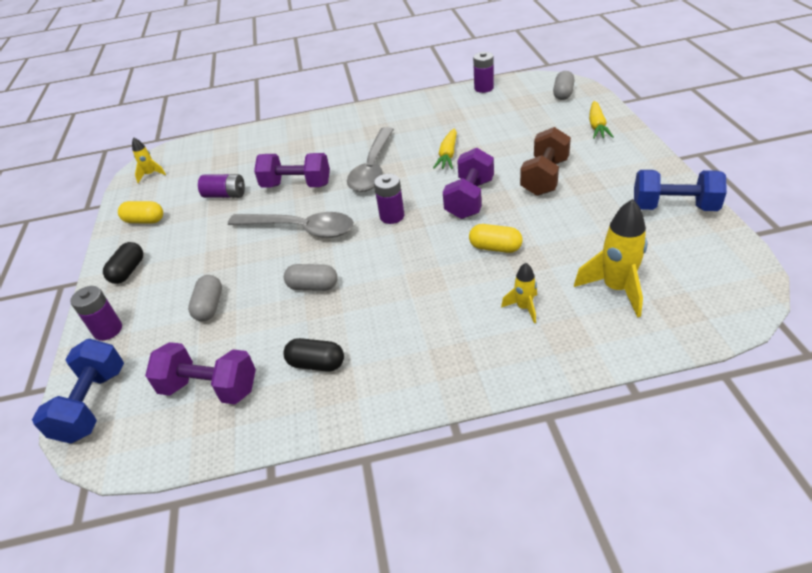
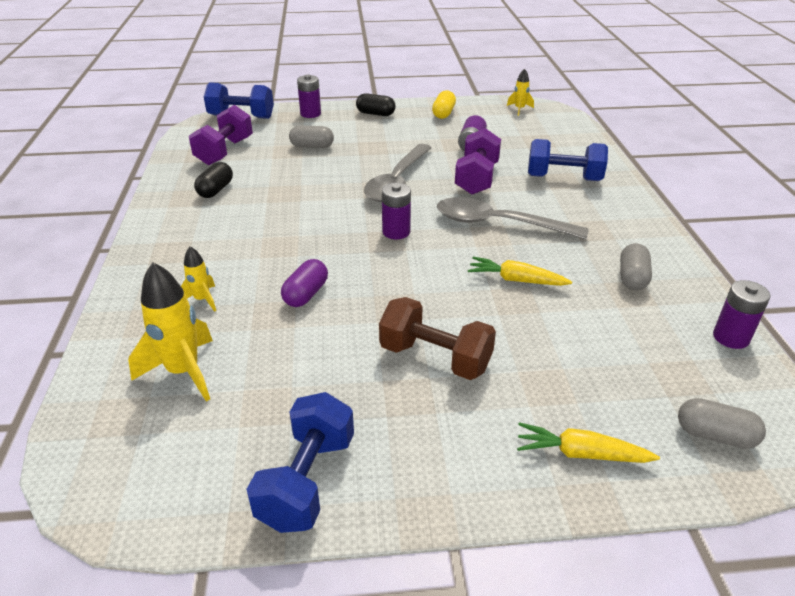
camera: 90 degrees right, 5 degrees down
(298, 144) = (563, 178): none -> blue dumbbell
(313, 286) = (308, 188): grey capsule -> grey capsule (632, 278)
(470, 199) = (407, 287): purple dumbbell -> none
(495, 248) = (306, 294): yellow capsule -> purple capsule

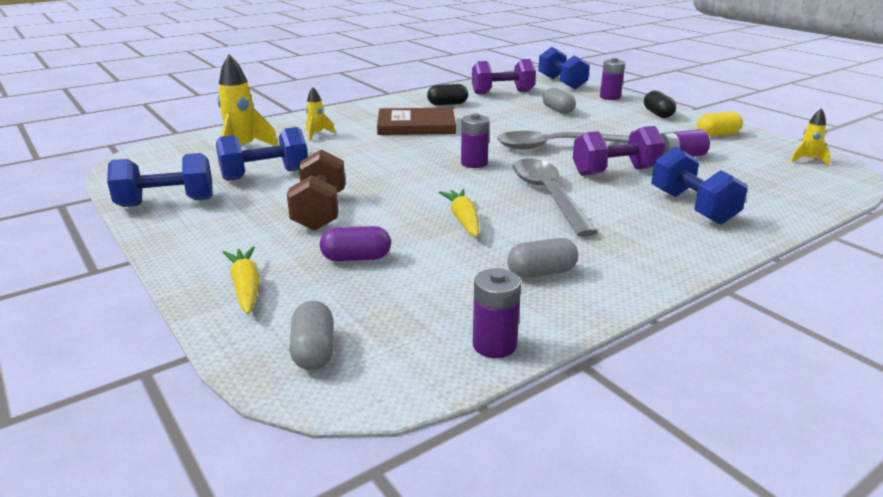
camera: 60 degrees right, 10 degrees down
(257, 228) = (416, 125): none -> brown book
(293, 373) = (265, 175): none -> blue dumbbell
(306, 294) = (354, 157): purple capsule -> purple capsule (356, 258)

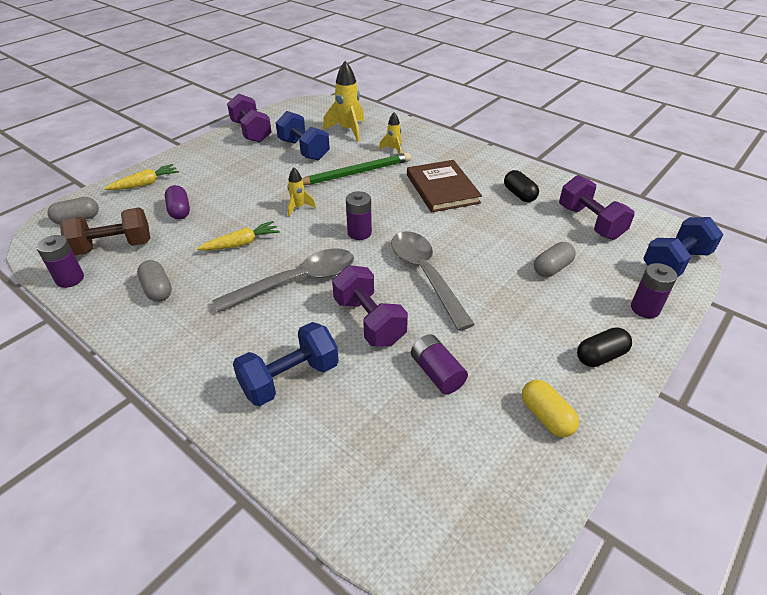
camera: 75 degrees right, 15 degrees up
(166, 203) = (251, 132): blue dumbbell -> purple dumbbell
(320, 211) = (246, 183): brown dumbbell -> brown dumbbell (113, 247)
(352, 155) = (355, 173): none -> green pencil
(807, 160) = (482, 514): yellow rocket -> yellow rocket (298, 207)

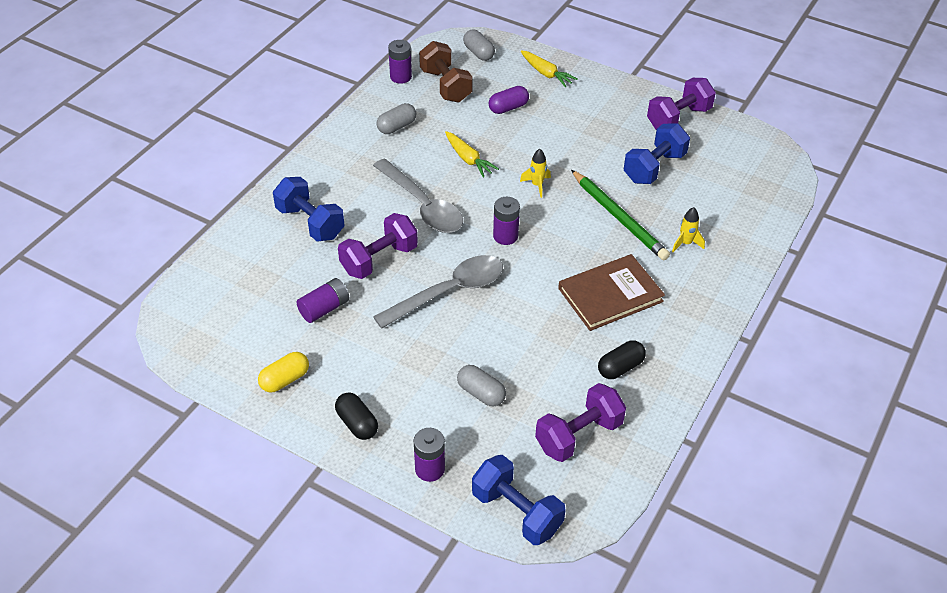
camera: 80 degrees right, 5 degrees up
(348, 130) = (717, 197): yellow rocket -> none

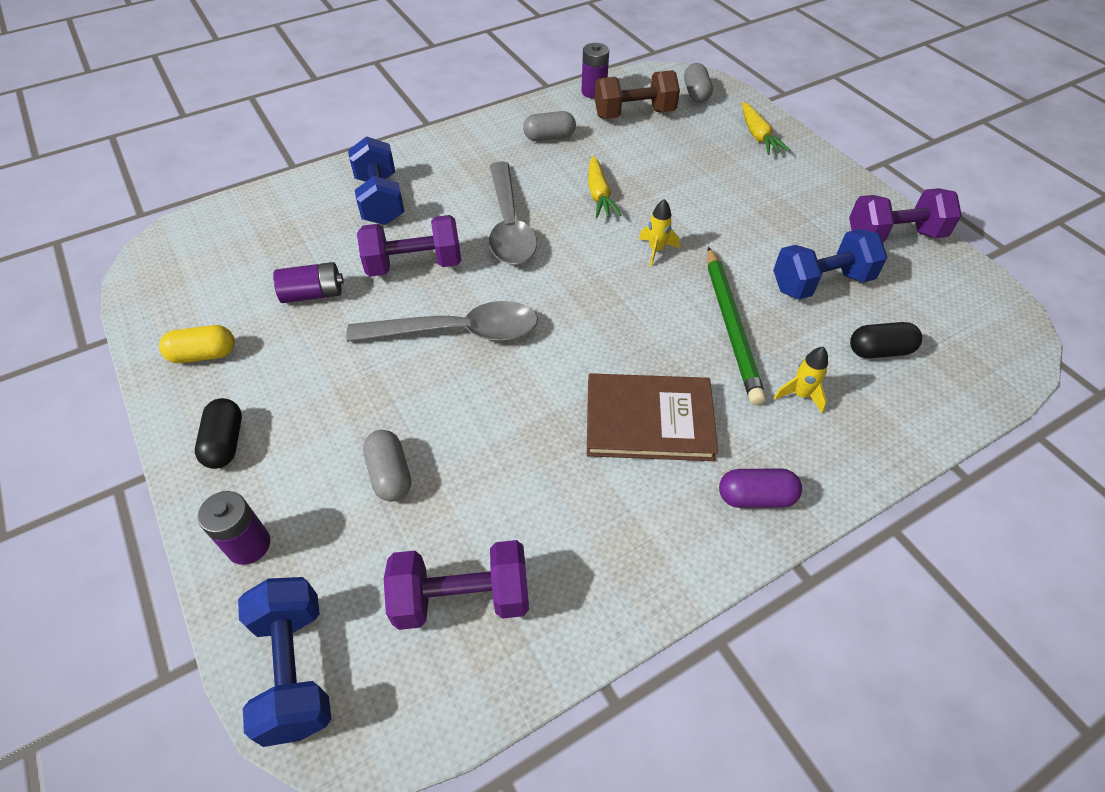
camera: 30 degrees right, 5 degrees up
(445, 86) = (634, 114): brown dumbbell -> brown dumbbell turned 75 degrees clockwise
(505, 236) = (573, 294): purple battery -> none
(508, 108) = (686, 157): purple capsule -> purple capsule (755, 497)
(620, 367) = (590, 526): black capsule -> black capsule (879, 350)

